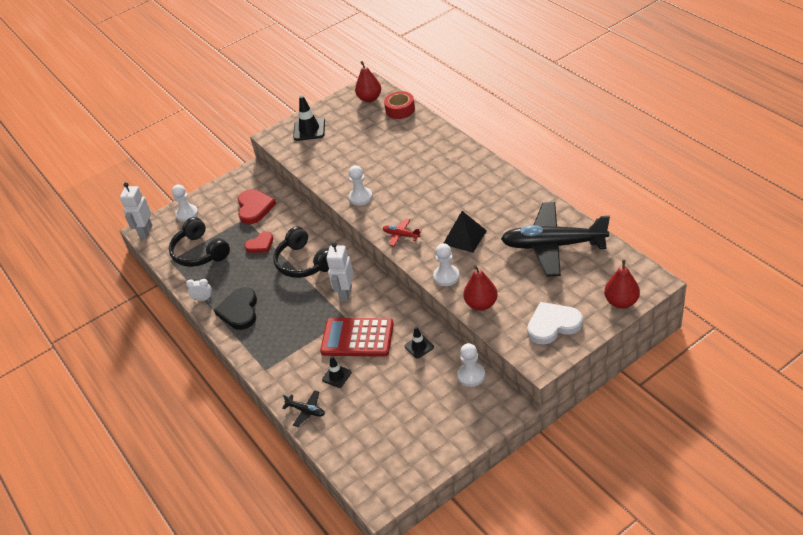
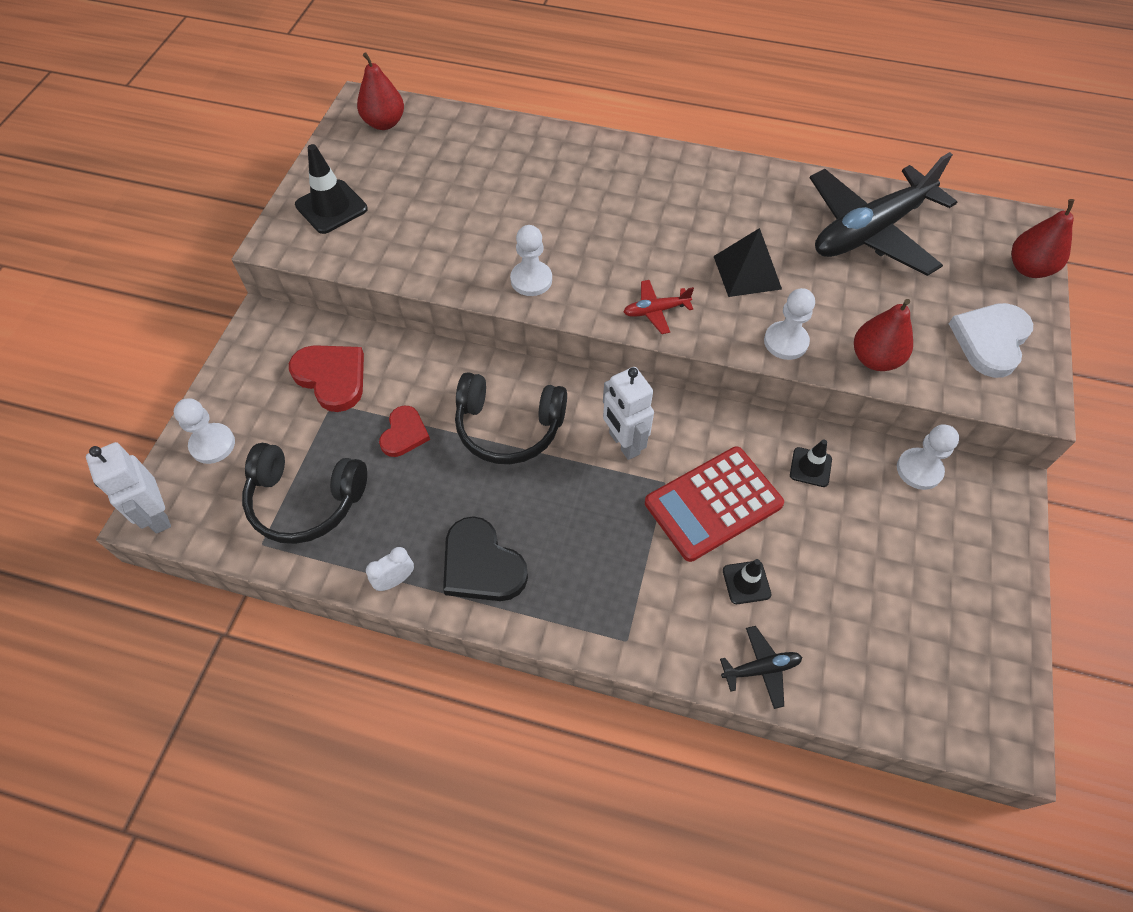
camera: 45 degrees left, 15 degrees up
(400, 110) = (451, 123): red tape -> none

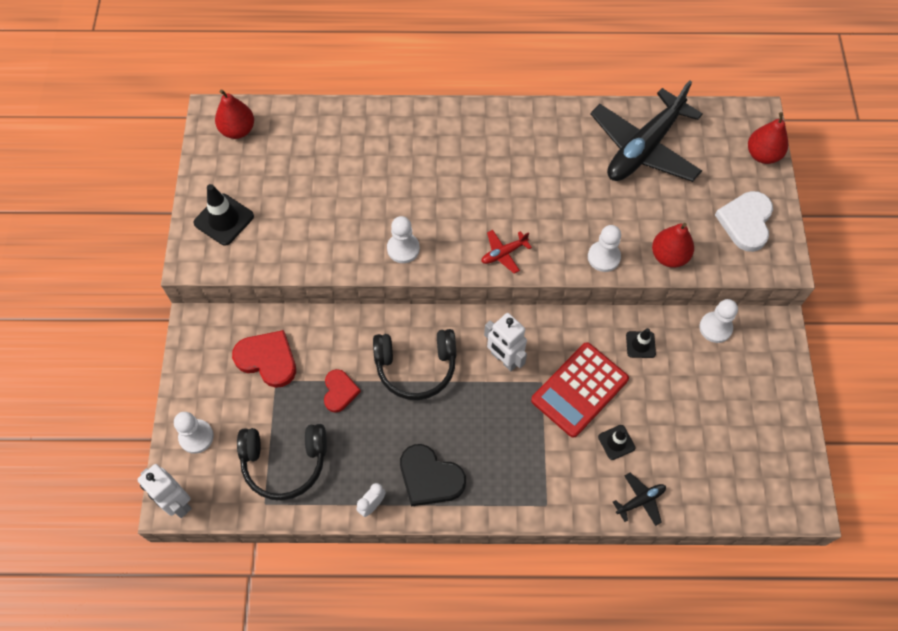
camera: 15 degrees left, 5 degrees up
(747, 272) = (562, 204): black pyramid -> none

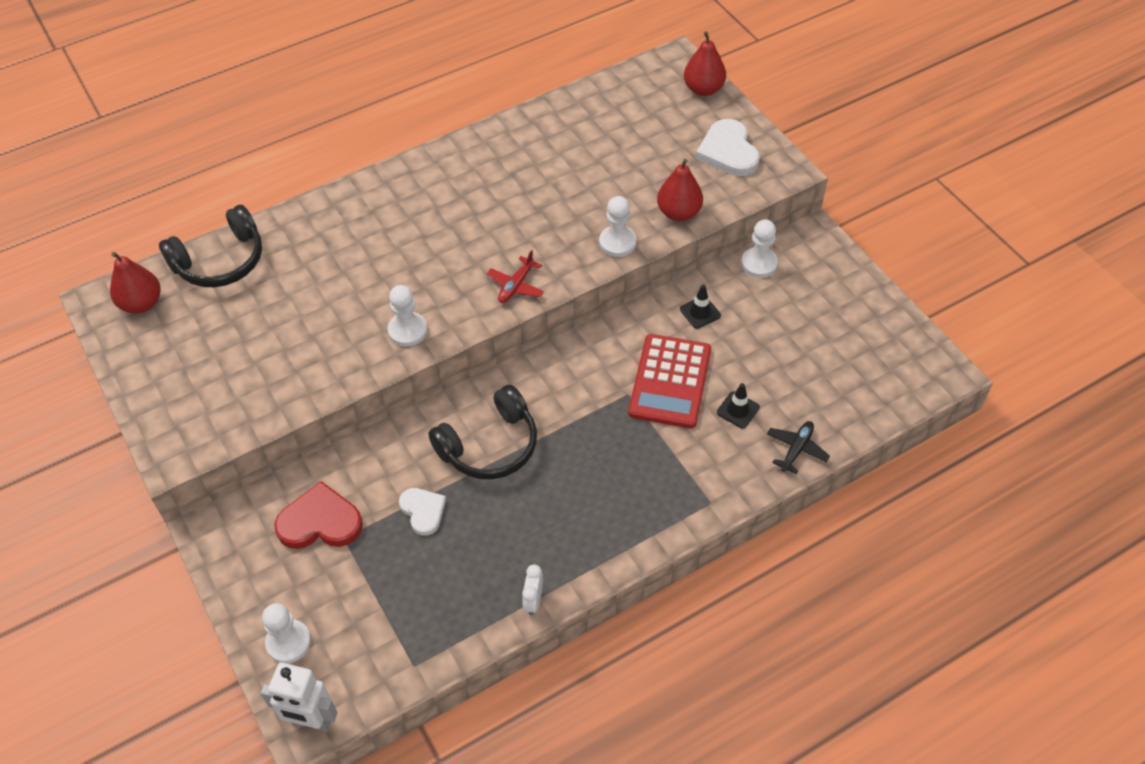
camera: 30 degrees left, 10 degrees down
(224, 219) = (184, 397): black traffic cone -> none
(284, 462) = (409, 612): black headphones -> black headphones (220, 261)
(339, 391) = (423, 511): red heart -> white heart
(430, 477) = (576, 541): black heart -> none
(504, 359) = (576, 392): white robot -> none
(644, 148) = (589, 131): black plane -> none

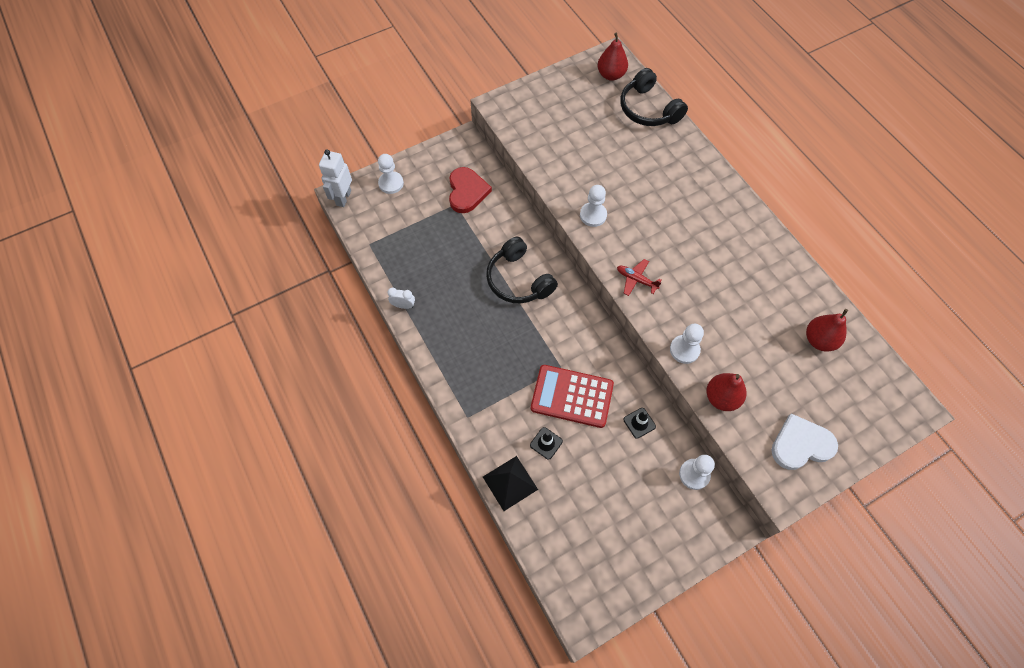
camera: 90 degrees right, 10 degrees up
(423, 511) = (471, 244): white heart -> none
(703, 89) = (880, 429): red pear -> red pear (819, 340)
(796, 449) = (510, 483): black plane -> black pyramid

